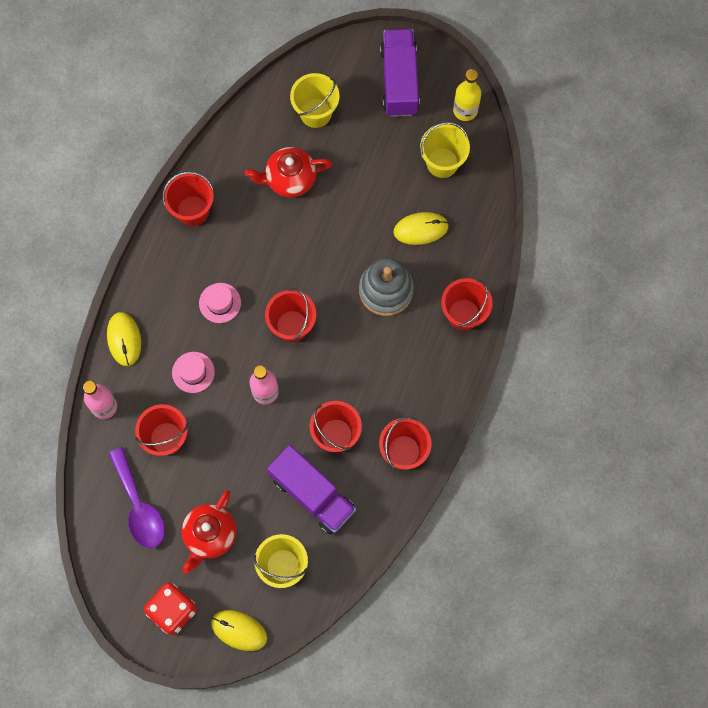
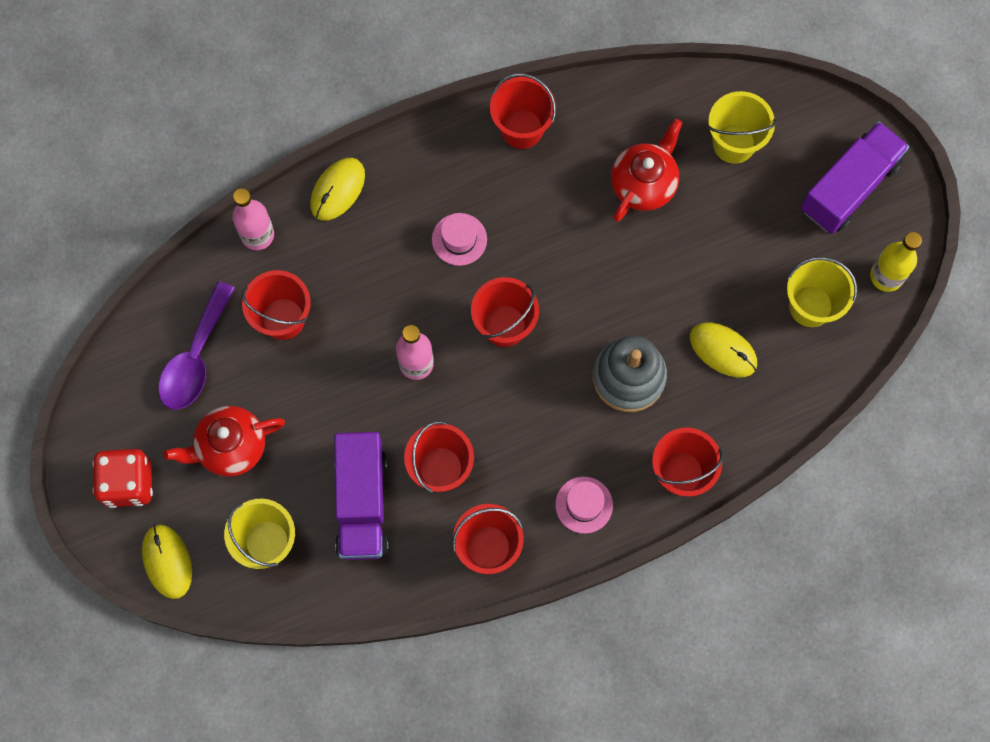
camera: 45 degrees right, 0 degrees up
(193, 372) = (369, 281): pink hat -> pink hat (584, 505)
(289, 179) = (644, 184): red teapot -> red teapot turned 90 degrees clockwise

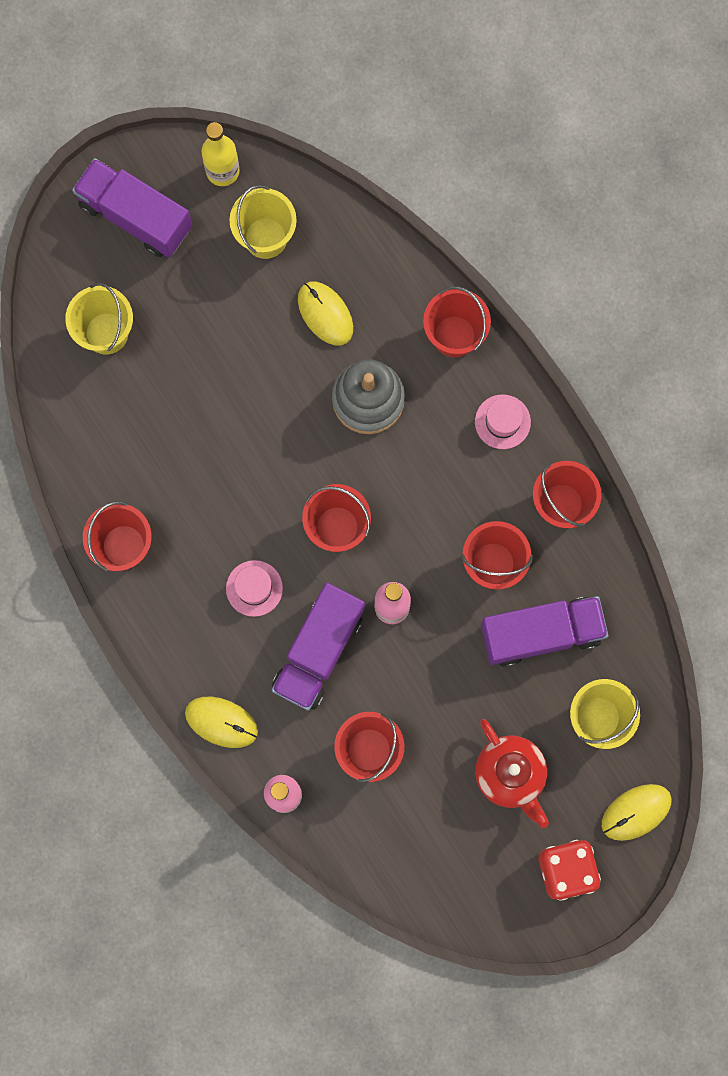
camera: 100 degrees left, 5 degrees up
(195, 357) = (425, 830): purple spoon -> none
(387, 288) = (318, 651): none -> purple truck
(644, 184) = (164, 415): red teapot -> none
(723, 350) = (325, 314): yellow mouse -> yellow mouse turned 60 degrees counterclockwise

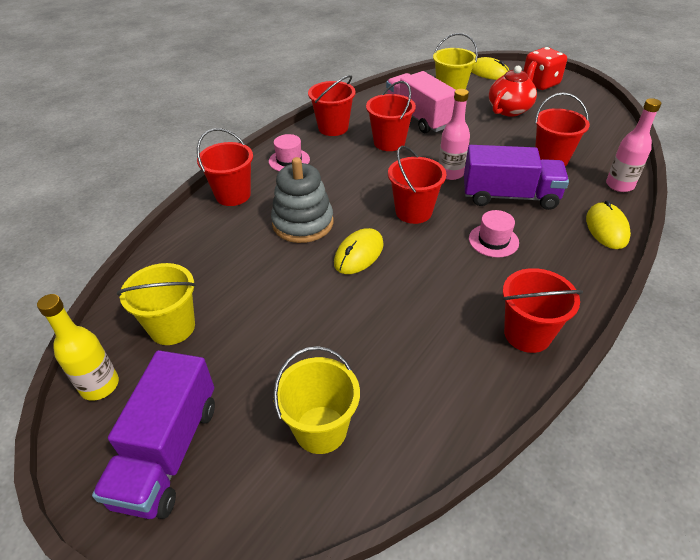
camera: 110 degrees left, 35 degrees down
(325, 314) = (238, 266): yellow mouse -> yellow mouse (359, 254)
(541, 633) = (419, 117): purple truck -> pink truck

